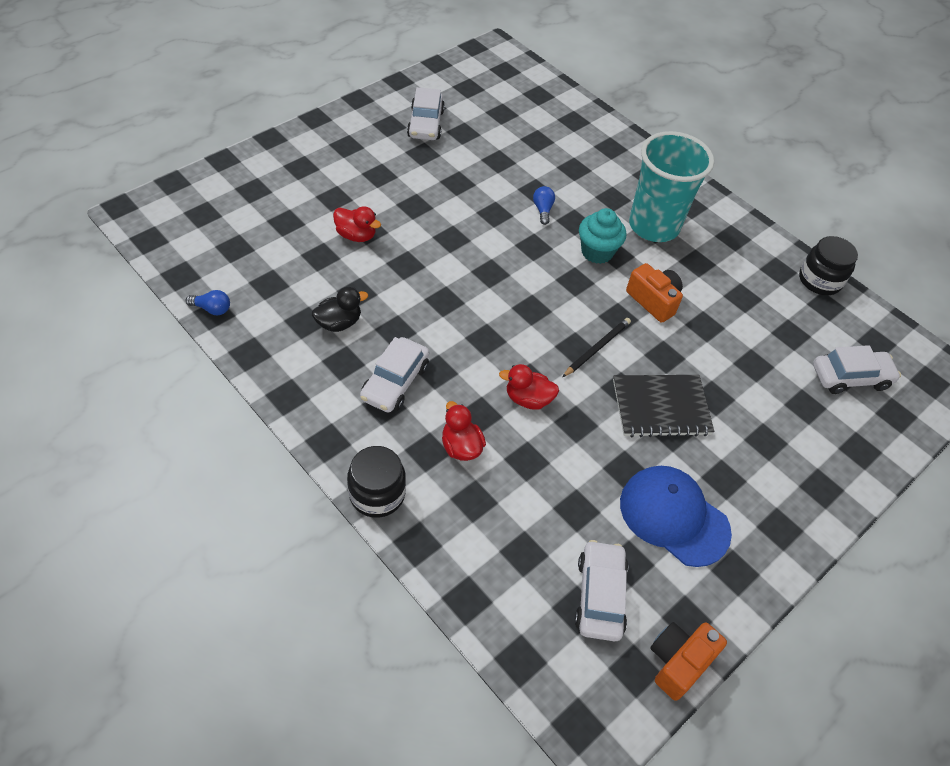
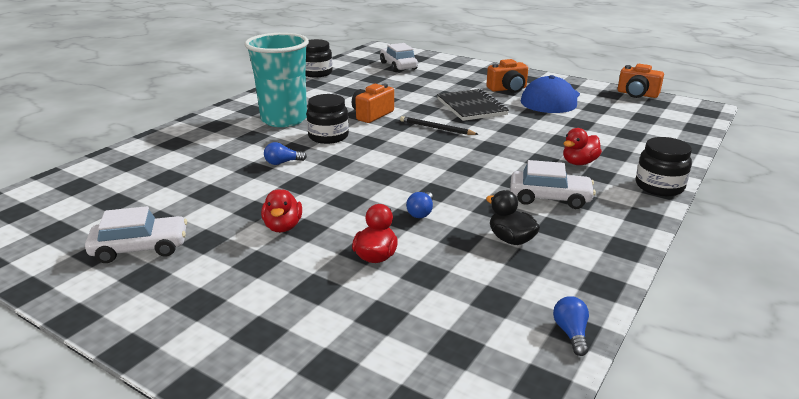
camera: 100 degrees left, 25 degrees down
(409, 279) = (421, 212): none -> blue light bulb
(528, 399) = (509, 145): red duck -> red duck (283, 227)
(597, 252) = (328, 136): turquoise cupcake -> black jar
(599, 596) = (628, 113): white car -> none
(728, 480) = (508, 89): none -> orange camera

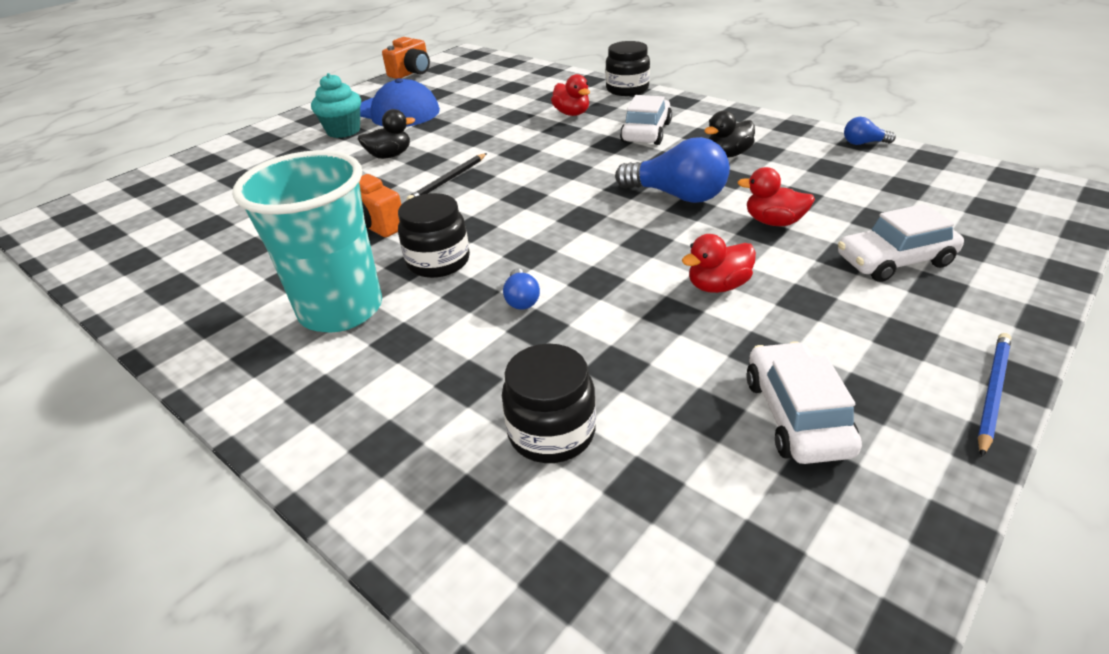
camera: 80 degrees left, 10 degrees up
(122, 332) = (992, 392): none -> blue pencil
(283, 227) = (718, 286): red duck -> red duck turned 150 degrees clockwise
(316, 73) = (117, 285): black jar -> black jar (551, 432)
(398, 66) = (168, 203): white car -> white car (894, 261)
(421, 212) = (677, 195): blue light bulb -> blue light bulb, size x2.07
(471, 107) = (390, 155): black notebook -> black duck
(508, 89) = (343, 131): orange camera -> turquoise cupcake

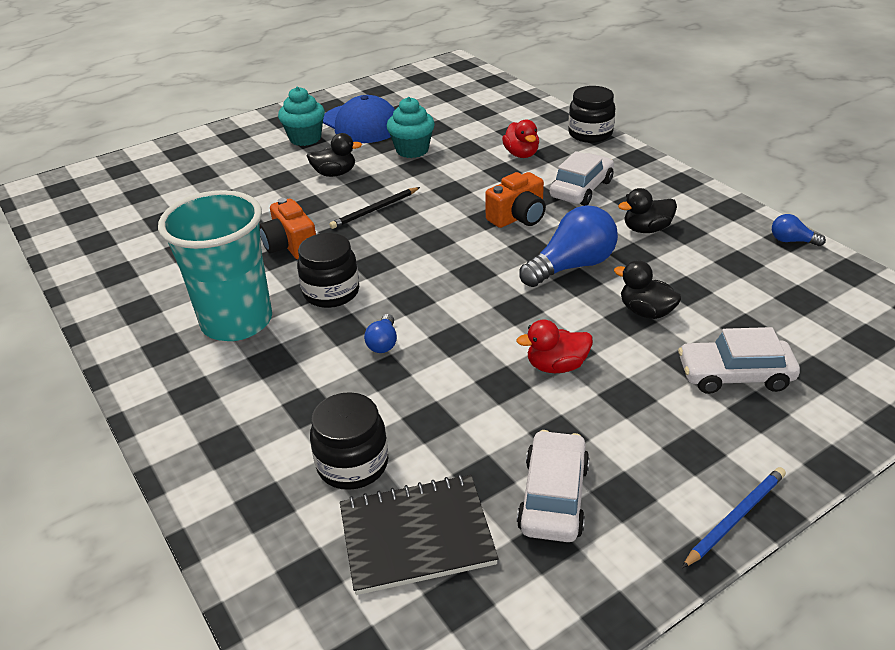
camera: 15 degrees right, 0 degrees up
(411, 72) = (392, 79): orange camera -> orange camera (518, 217)
(461, 125) = (412, 150): none -> turquoise cupcake
(670, 496) = (416, 536): none -> black notebook
(677, 195) = (572, 266): blue light bulb -> blue light bulb turned 75 degrees counterclockwise
(773, 222) = (646, 312): red duck -> black duck

